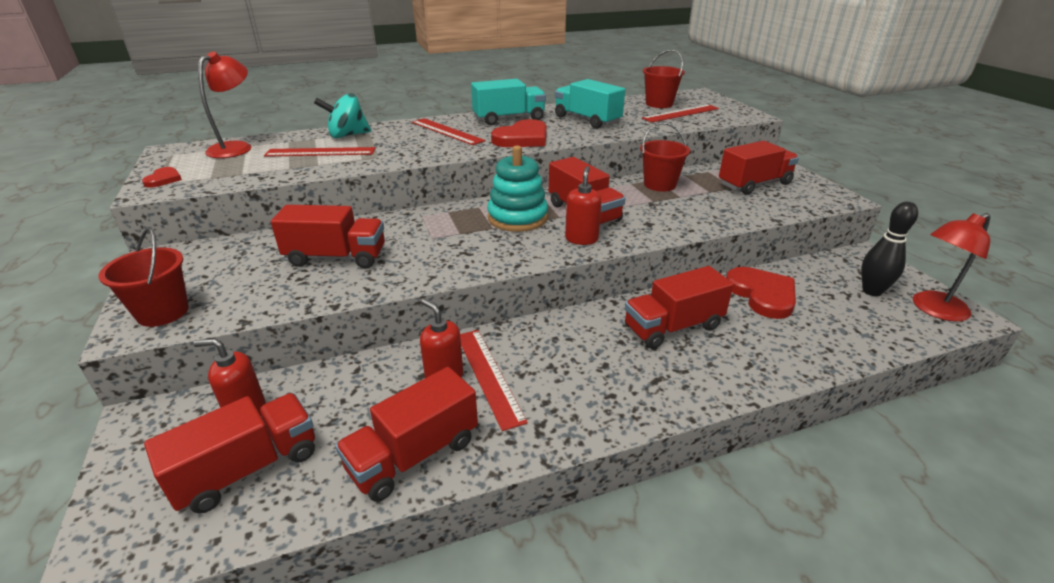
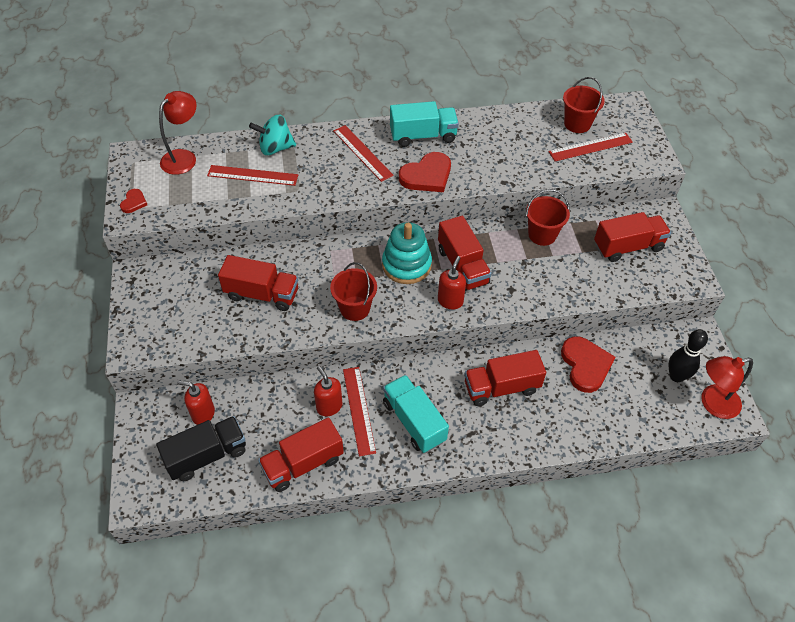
camera: 10 degrees right, 20 degrees up
(163, 312) = (148, 335): red bucket -> red bucket (355, 308)
(248, 468) = (207, 455): red truck -> black truck
(587, 120) = (495, 148): turquoise truck -> turquoise truck (414, 421)

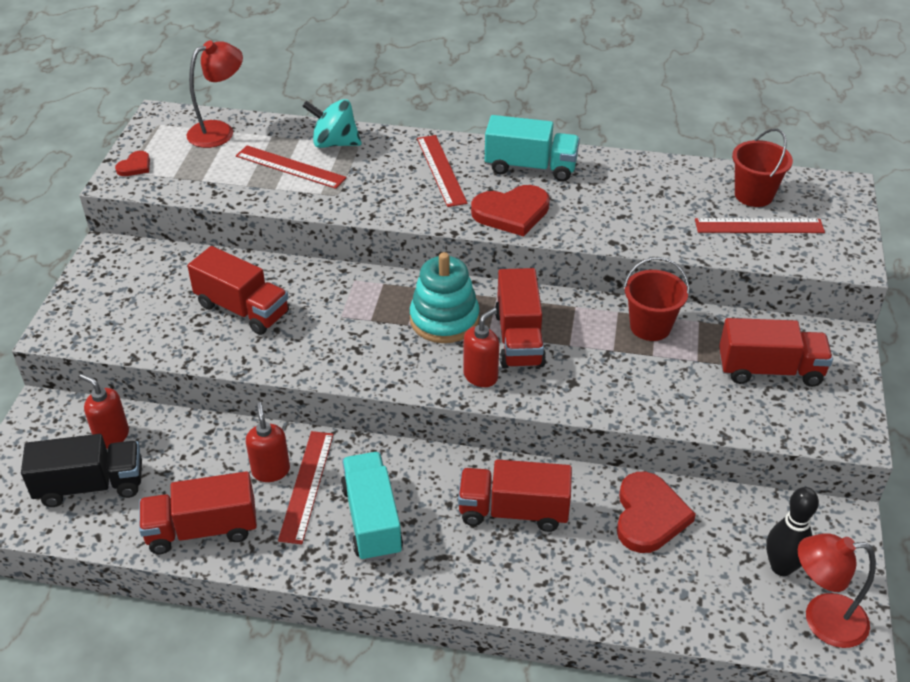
camera: 20 degrees right, 10 degrees down
(355, 308) = (350, 354): red bucket -> none

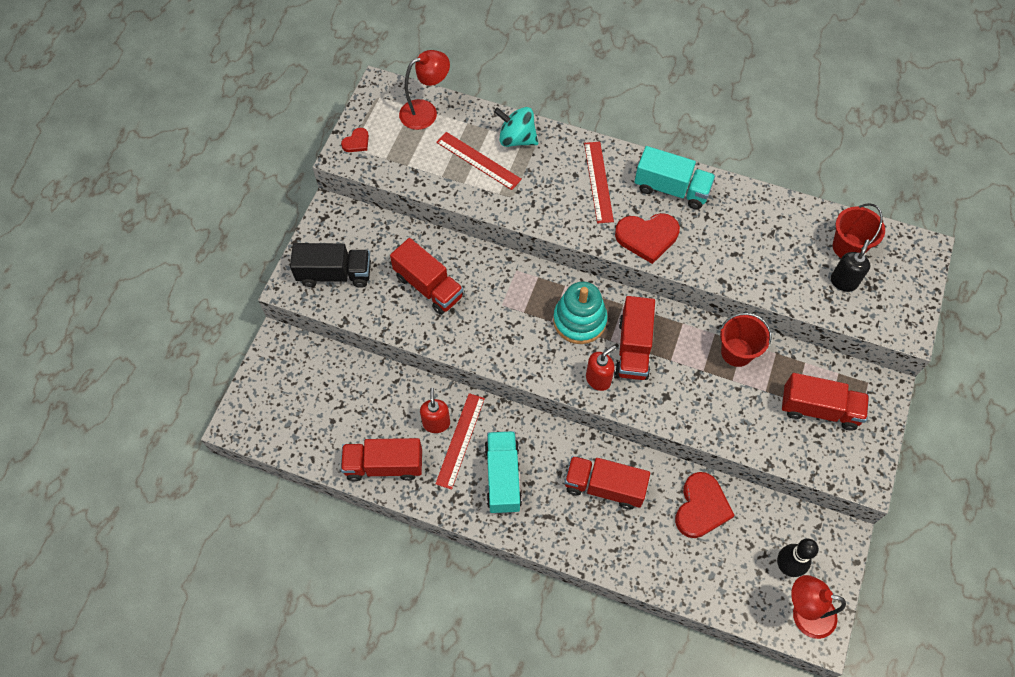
camera: 10 degrees right, 20 degrees up
(90, 485) = (309, 415): black truck -> black truck (335, 274)
(112, 436) = (326, 374): red soap dispenser -> none
(759, 226) = (843, 281): red ruler -> black soap dispenser

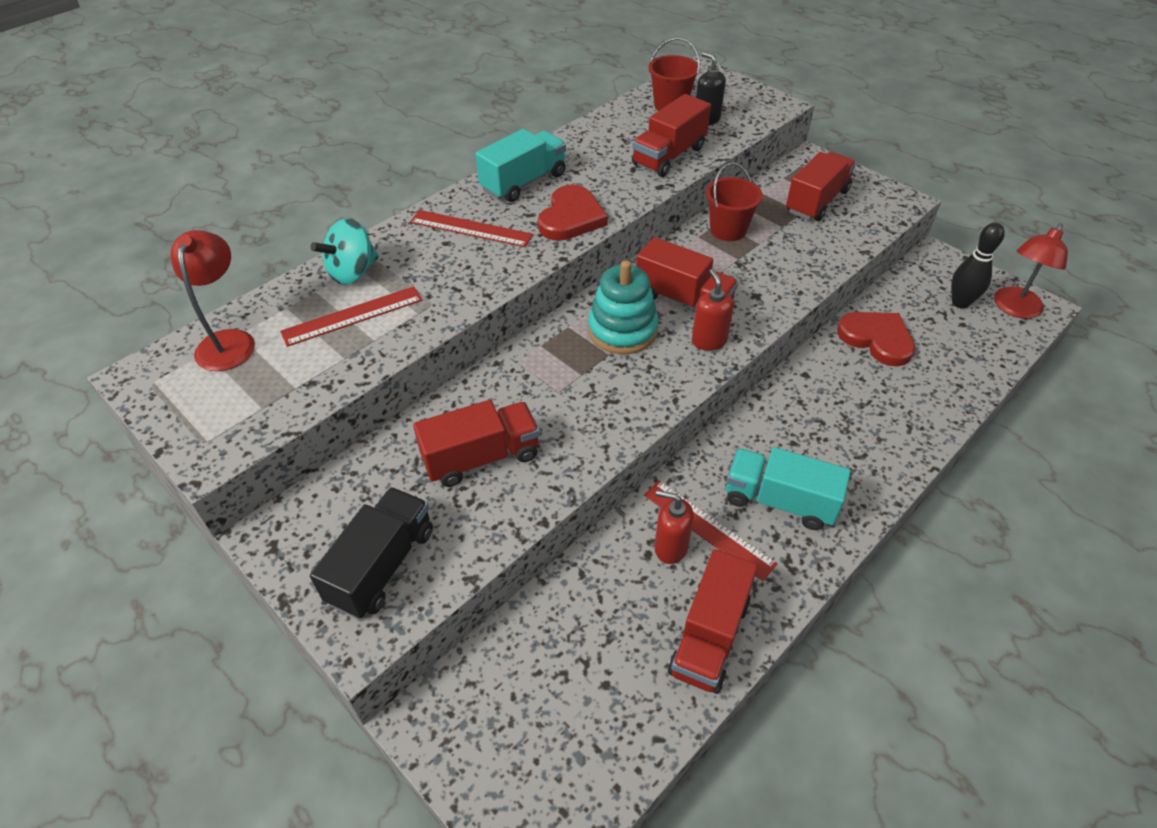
camera: 65 degrees left, 15 degrees down
(356, 142) = (202, 432): red heart -> none
(604, 487) = (826, 408): red truck -> red truck (669, 156)

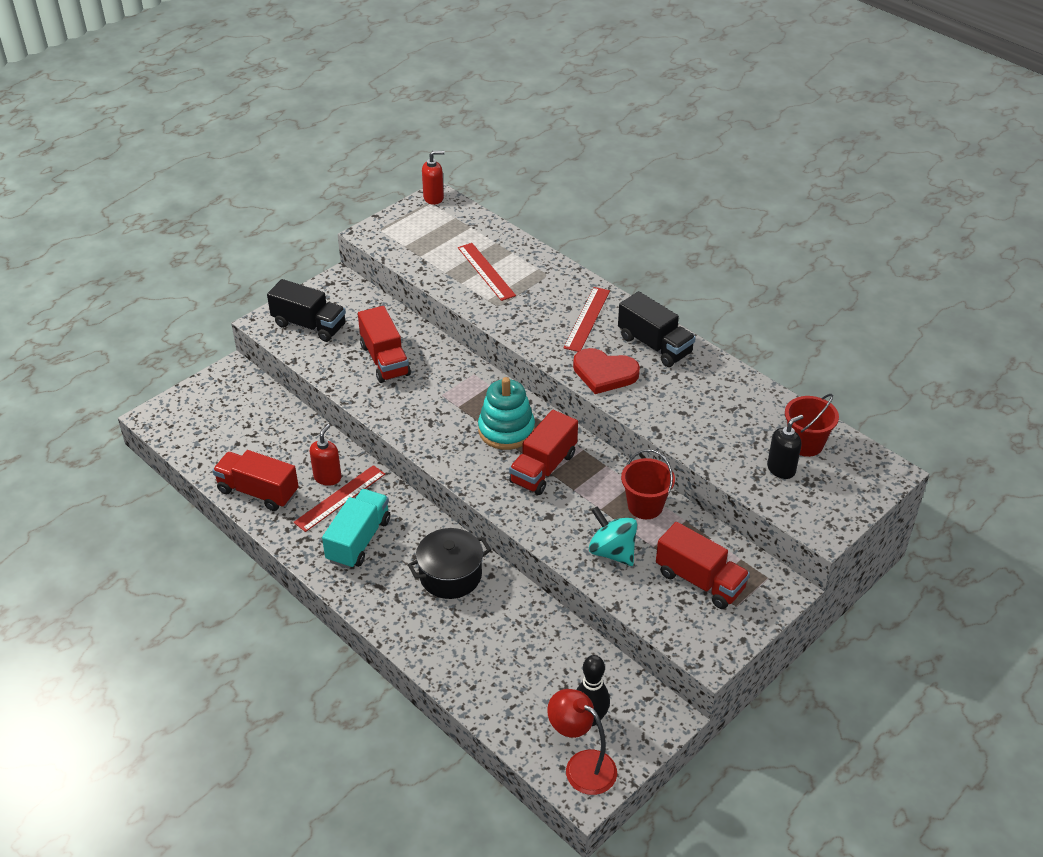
camera: 90 degrees right, 5 degrees down
(228, 341) = (464, 224): red lamp -> none
(352, 272) = (532, 266): turquoise spinning top -> turquoise spinning top (612, 552)
(523, 182) = (654, 345): turquoise truck -> black truck
(669, 156) = (707, 437): red truck -> none
(709, 341) = (492, 480): red soap dispenser -> red soap dispenser (433, 198)
(814, 408) = (450, 575): none -> black pot
(877, 339) = (535, 636): red heart -> none

